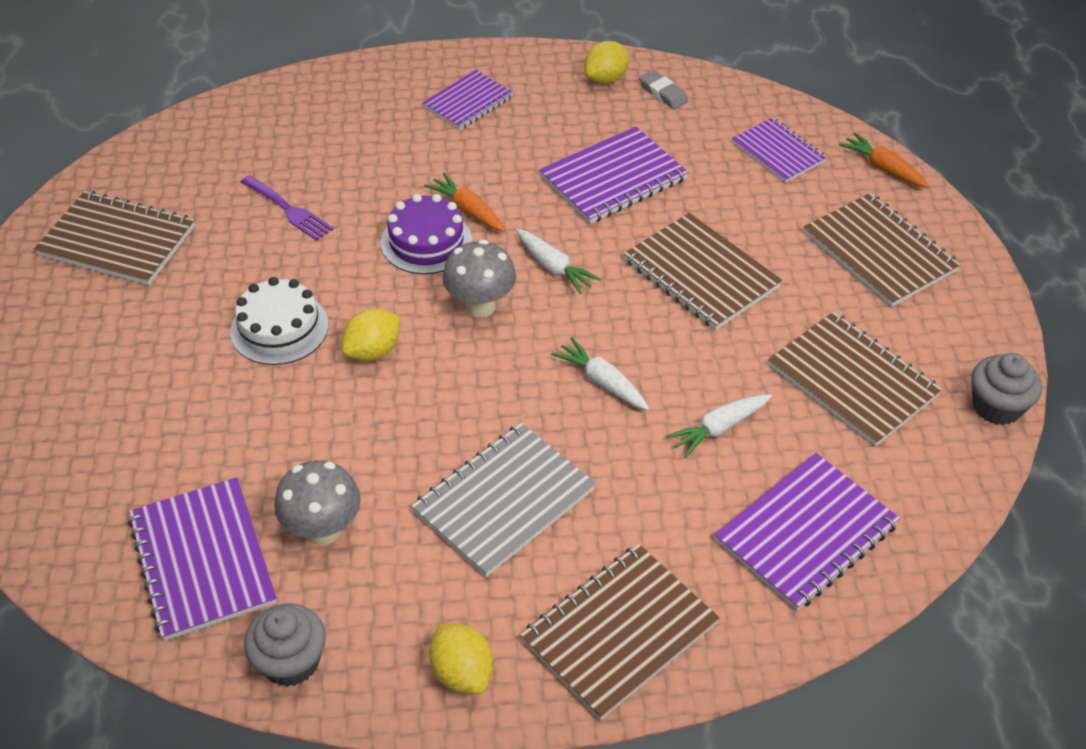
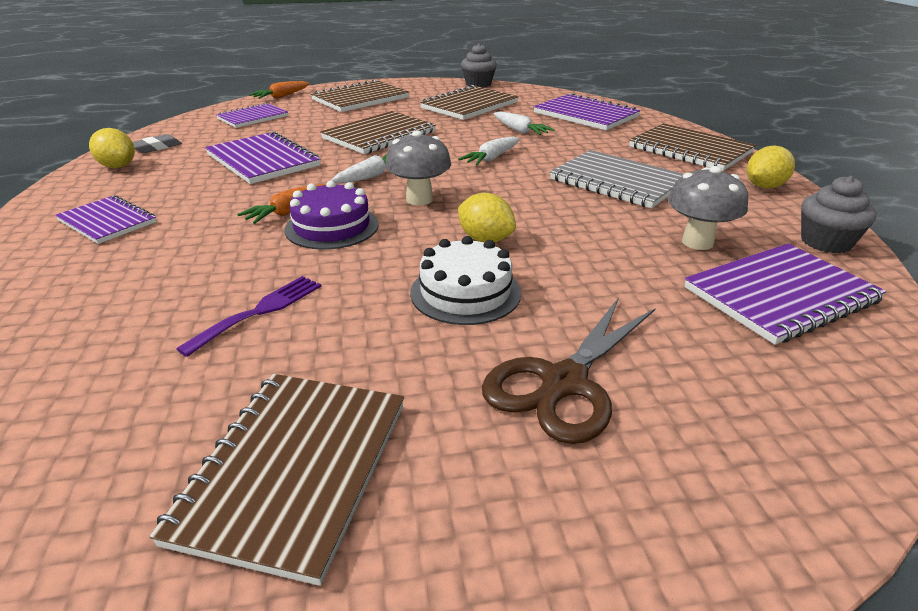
camera: 95 degrees left, 15 degrees down
(142, 371) = (564, 383): none -> brown scissors

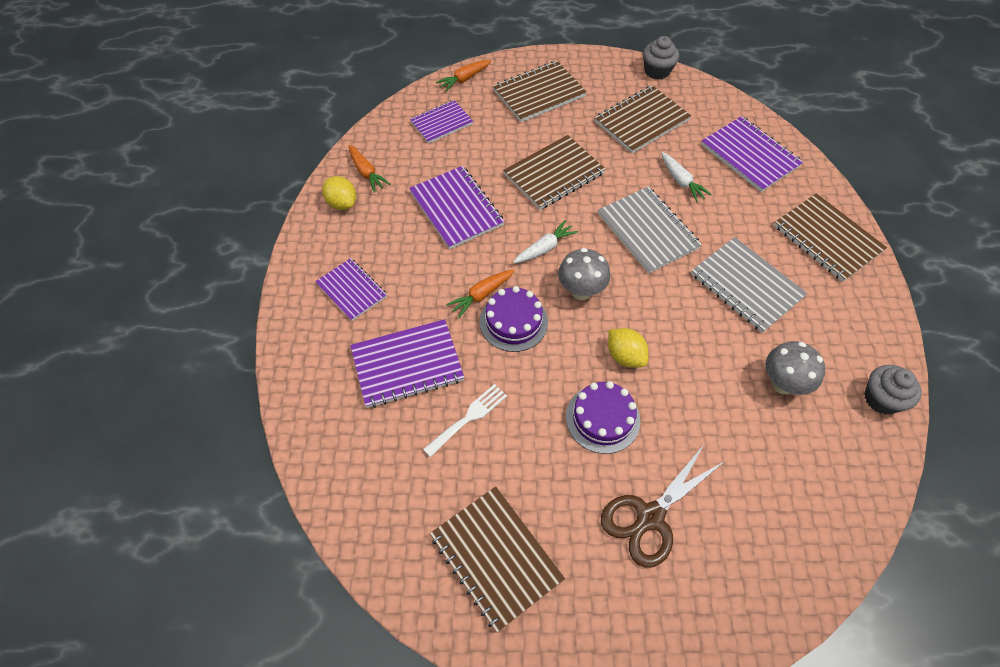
camera: 10 degrees right, 25 degrees up
(156, 147) = (366, 173): grey eraser -> orange carrot
(260, 311) = (469, 417): purple fork -> white fork
(294, 470) = (496, 557): brown notebook -> brown notebook turned 60 degrees counterclockwise
(465, 292) = (602, 418): white cake -> purple cake
(491, 158) = (647, 231): white carrot -> grey notebook
(764, 186) = (868, 311): yellow lemon -> none
(780, 295) = (818, 456): purple notebook -> purple notebook (407, 364)

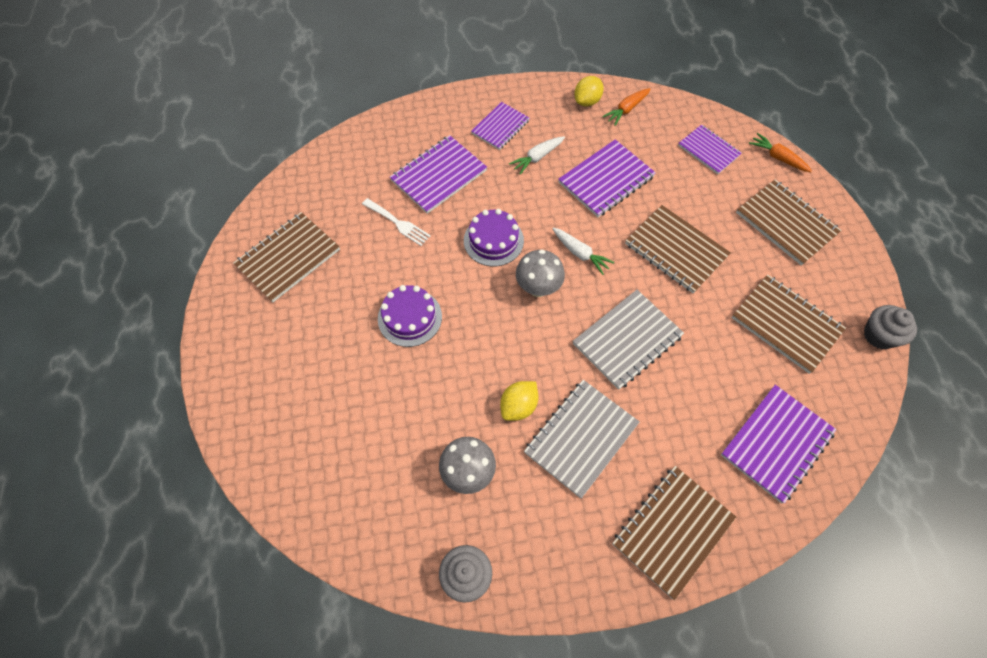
camera: 80 degrees right, 5 degrees up
(407, 364) = (439, 176): purple notebook -> purple notebook turned 75 degrees clockwise
(481, 295) = (516, 213): orange carrot -> none
(625, 356) = (474, 330): yellow lemon -> yellow lemon (518, 406)
(650, 517) = (325, 360): brown scissors -> none
(681, 181) = (707, 369): white carrot -> white carrot (537, 157)

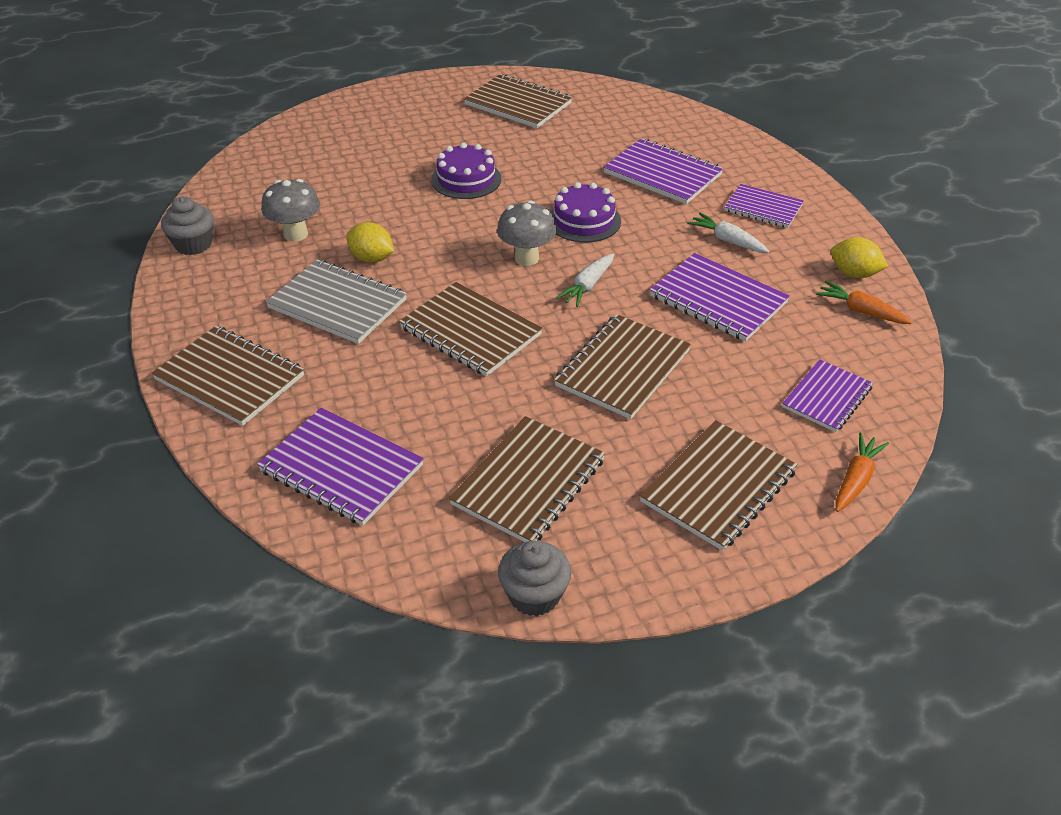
camera: 80 degrees right, 20 degrees down
(398, 223) = (584, 157): white fork -> none
(627, 340) = (470, 331): grey notebook -> brown notebook

